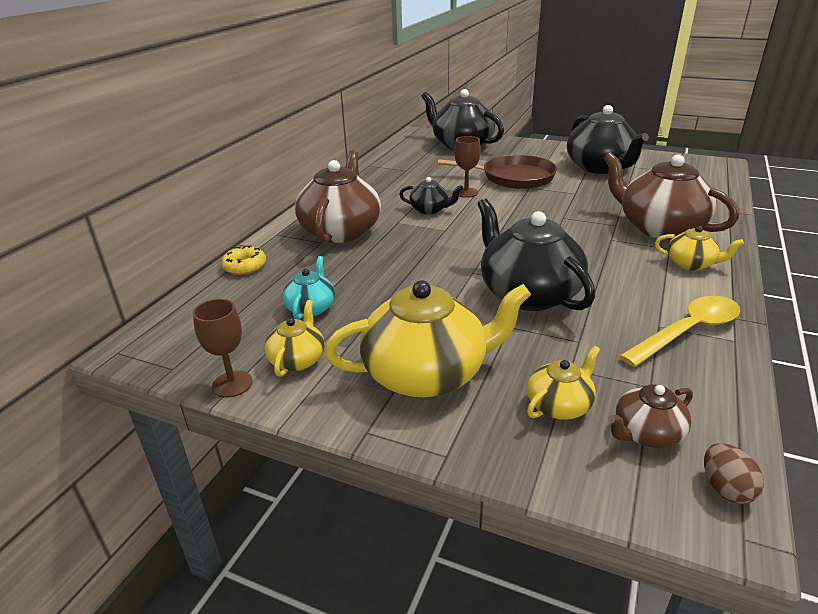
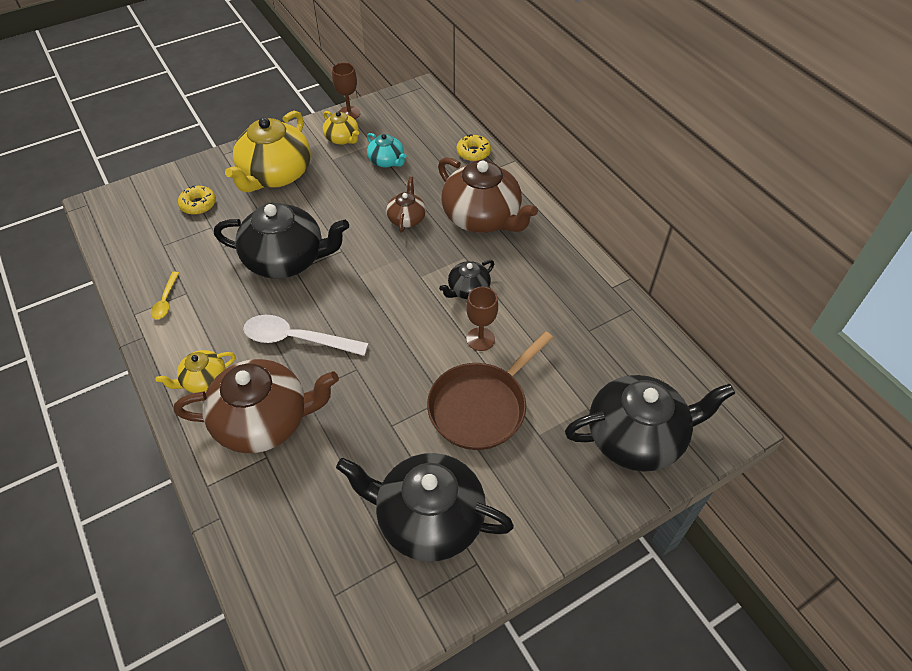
camera: 125 degrees right, 20 degrees up
(559, 405) = (198, 204): yellow teapot -> yellow donut
(587, 248) = (296, 339): none -> white spoon
(646, 433) = (148, 219): brown teapot -> brown teapot (406, 218)
(688, 331) = (165, 301): yellow spoon -> yellow spoon, size x0.53
(725, 488) = (101, 218): brown egg -> none

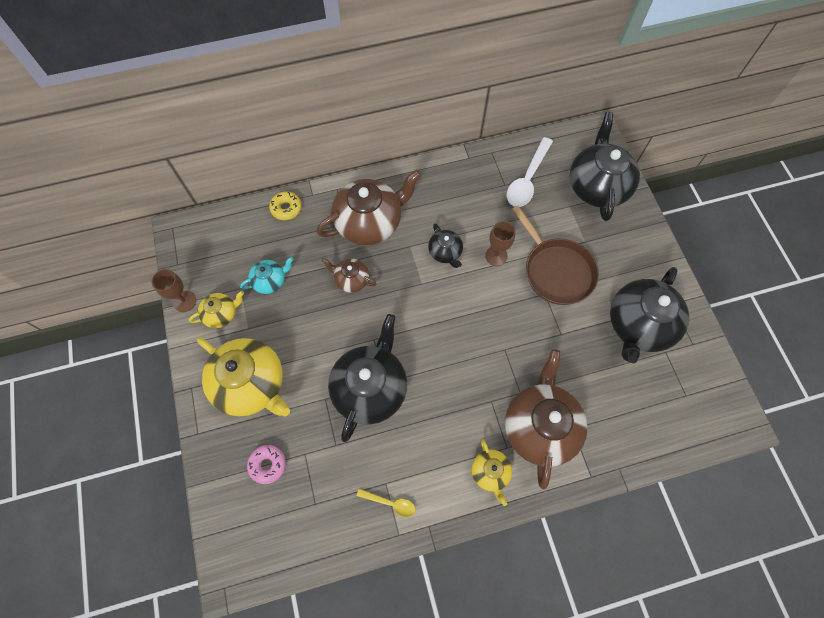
camera: 75 degrees left, 15 degrees up
(198, 204) = (267, 465): yellow donut -> pink donut
(296, 339) = (464, 391): white spoon -> white spoon (527, 180)

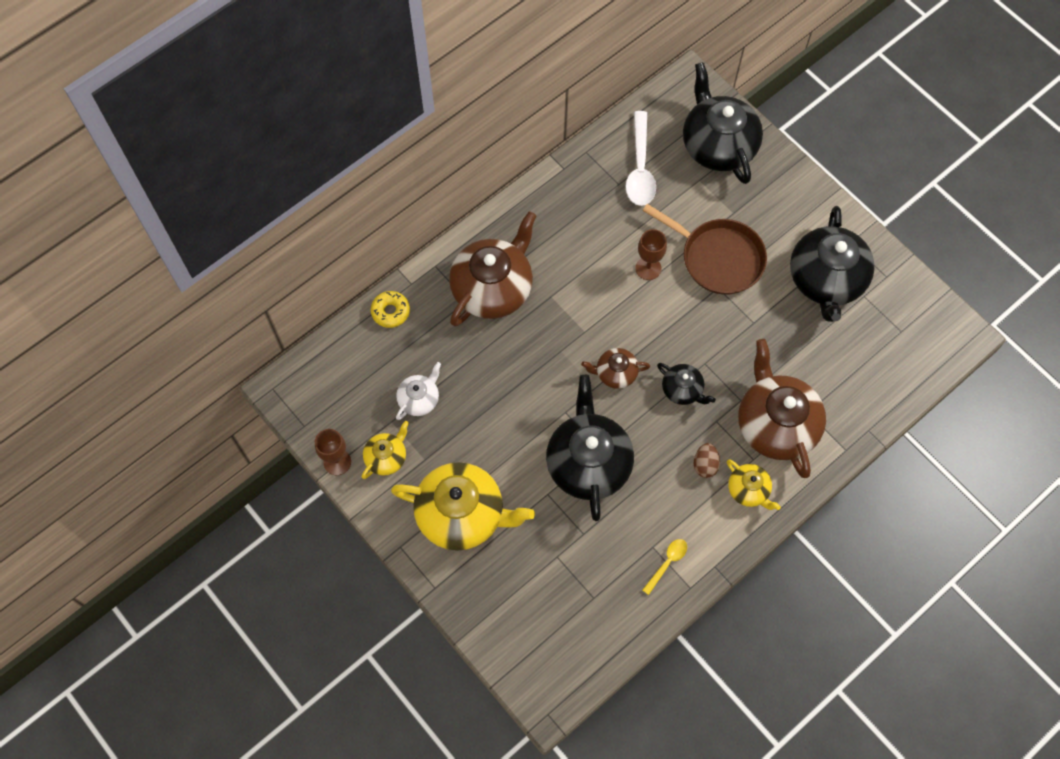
camera: 25 degrees left, 0 degrees up
(267, 465) = (525, 584): pink donut -> none
(270, 281) = (419, 399): turquoise teapot -> white teapot
(351, 280) = (507, 360): brown teapot -> brown teapot (615, 373)
(390, 503) = (667, 563): yellow spoon -> yellow spoon turned 45 degrees counterclockwise
(445, 252) = (592, 287): black teapot -> black teapot (682, 390)
(464, 433) = (705, 465): none -> brown egg

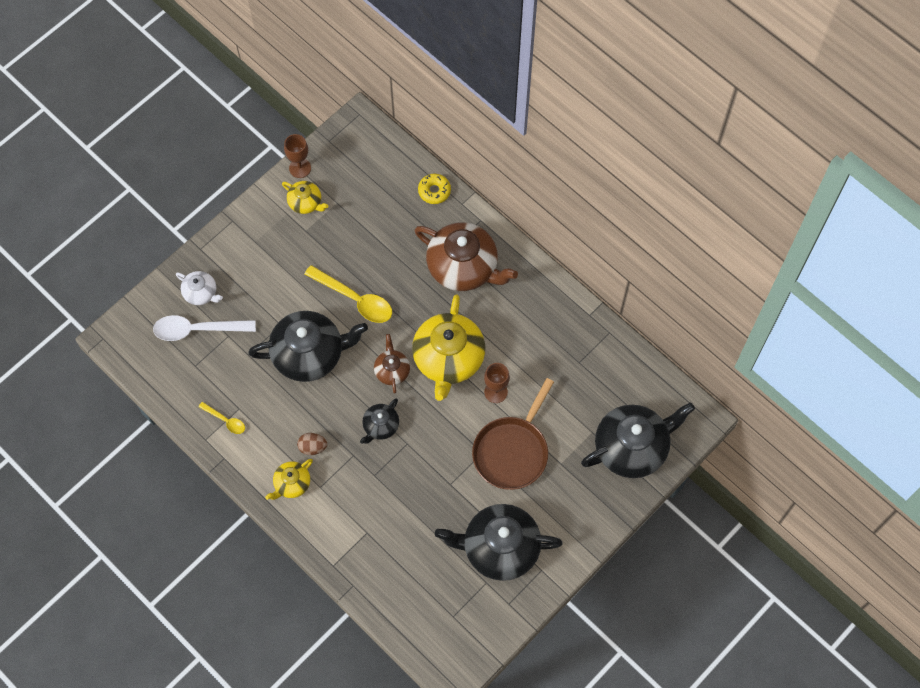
camera: 85 degrees right, 0 degrees up
(419, 399) = (357, 221): white teapot -> white teapot (201, 293)
(462, 514) = (260, 262): yellow teapot -> yellow teapot (448, 359)
(522, 407) = (355, 299): none -> yellow spoon
(640, 168) = (597, 380): white spoon -> white spoon (197, 329)
(775, 424) = (353, 505): brown teapot -> none

